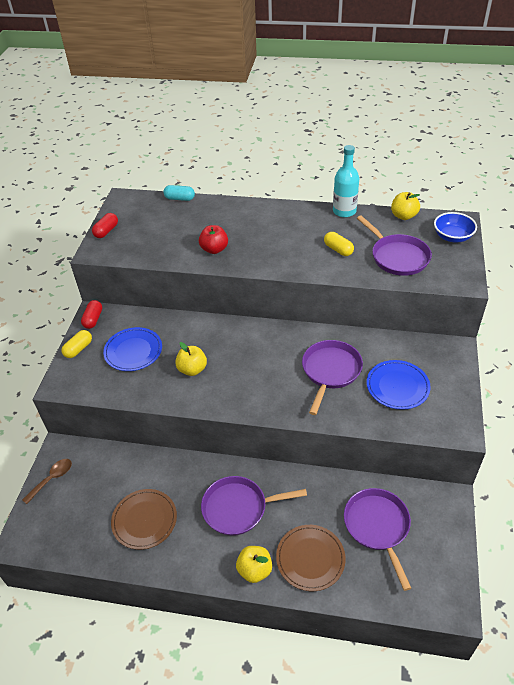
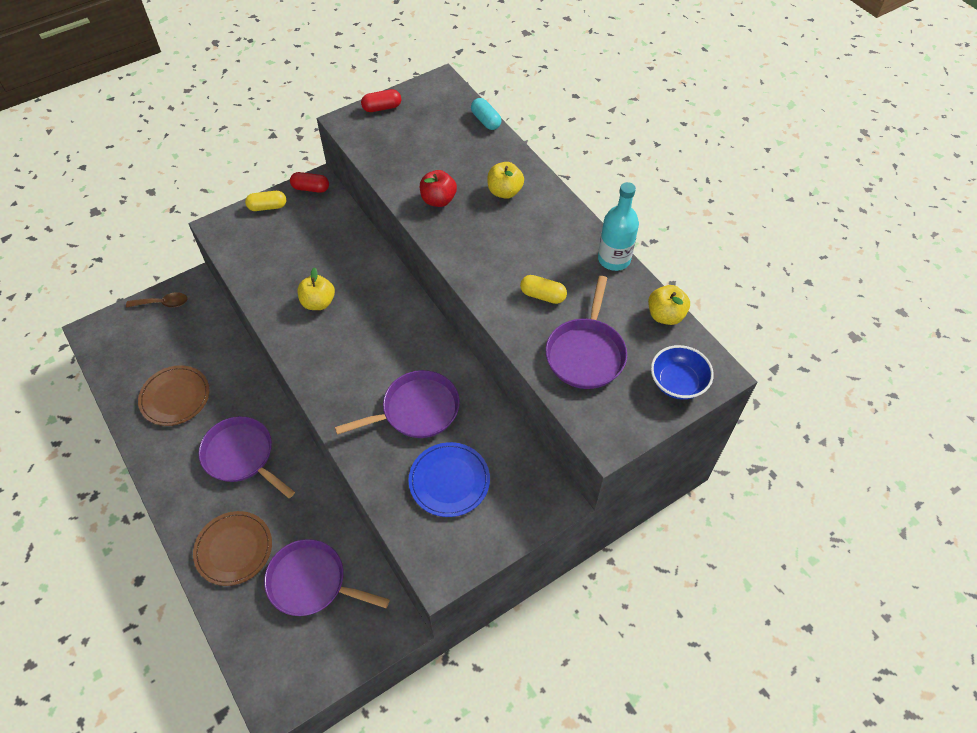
camera: 45 degrees right, 10 degrees up
(93, 319) = (311, 188): red capsule -> red capsule turned 45 degrees clockwise
(133, 351) = (300, 244): blue plate -> none
(254, 570) = (189, 514): yellow apple -> yellow apple (504, 192)
(338, 250) = (543, 295): yellow capsule -> yellow capsule turned 75 degrees counterclockwise
(377, 527) = (311, 582): purple pan -> purple pan turned 105 degrees counterclockwise

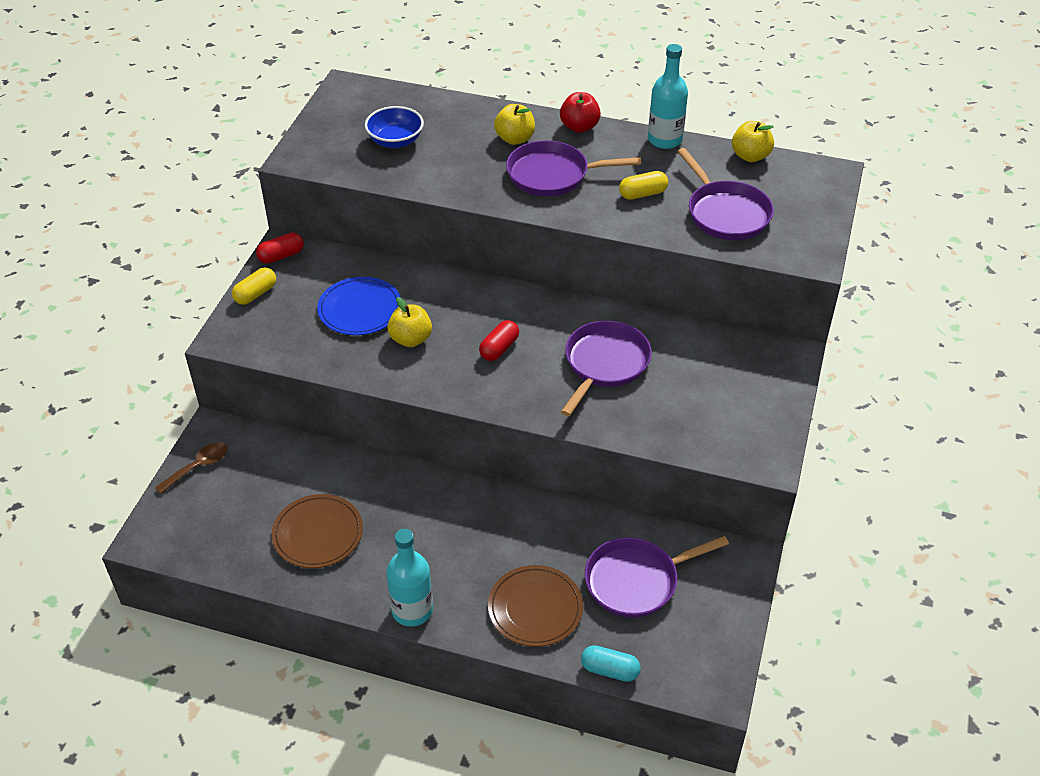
camera: 40 degrees left, 10 degrees down
(168, 491) = (412, 610): none -> turquoise bottle
(241, 456) = (449, 534): purple pan -> purple pan (552, 175)
(382, 108) = (315, 131): red capsule -> red capsule (499, 348)
(438, 200) = (465, 174): red apple -> red apple (579, 127)
(449, 481) = (695, 394): blue plate -> blue plate (360, 309)
(486, 121) = (428, 96): turquoise capsule -> turquoise capsule (609, 670)
(677, 383) = (813, 194): blue bowl -> blue bowl (395, 141)

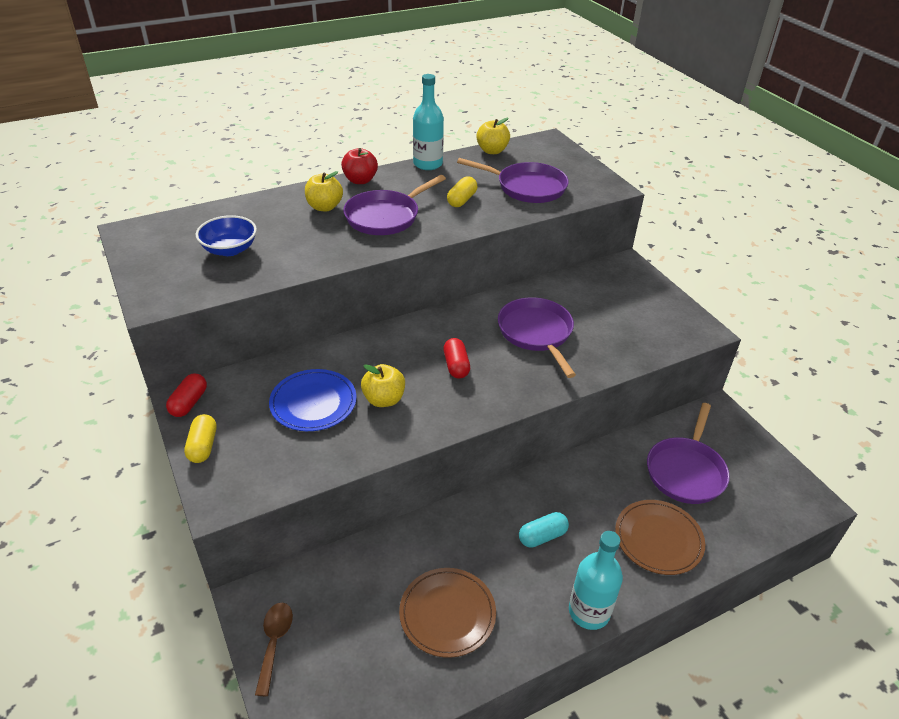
camera: 45 degrees left, 5 degrees down
(609, 670) = (750, 541): turquoise capsule -> turquoise capsule (542, 536)

